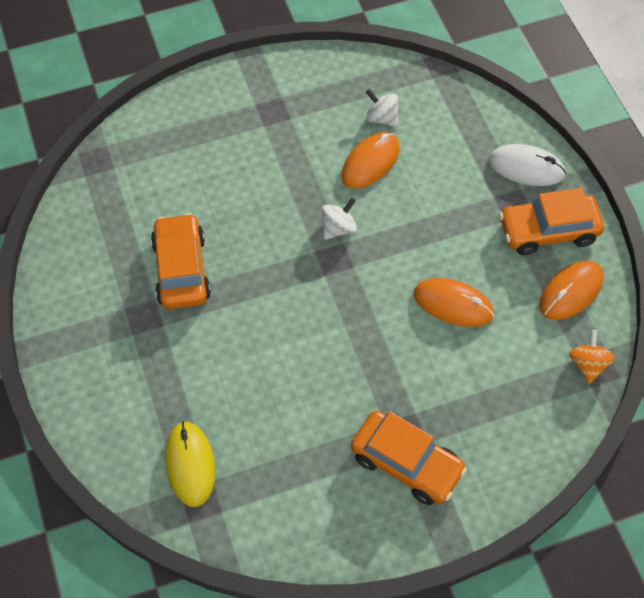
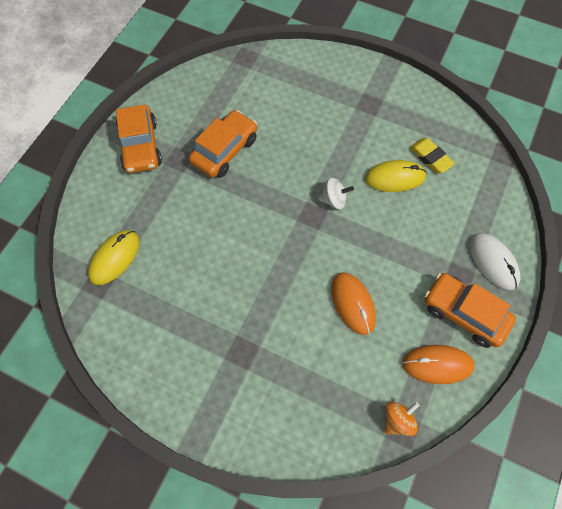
camera: 45 degrees right, 5 degrees up
(370, 162) = (395, 178): orange mouse -> yellow mouse
(381, 118) = (430, 157): white spinning top -> yellow eraser
(406, 463) = (223, 370): orange car -> orange car (140, 146)

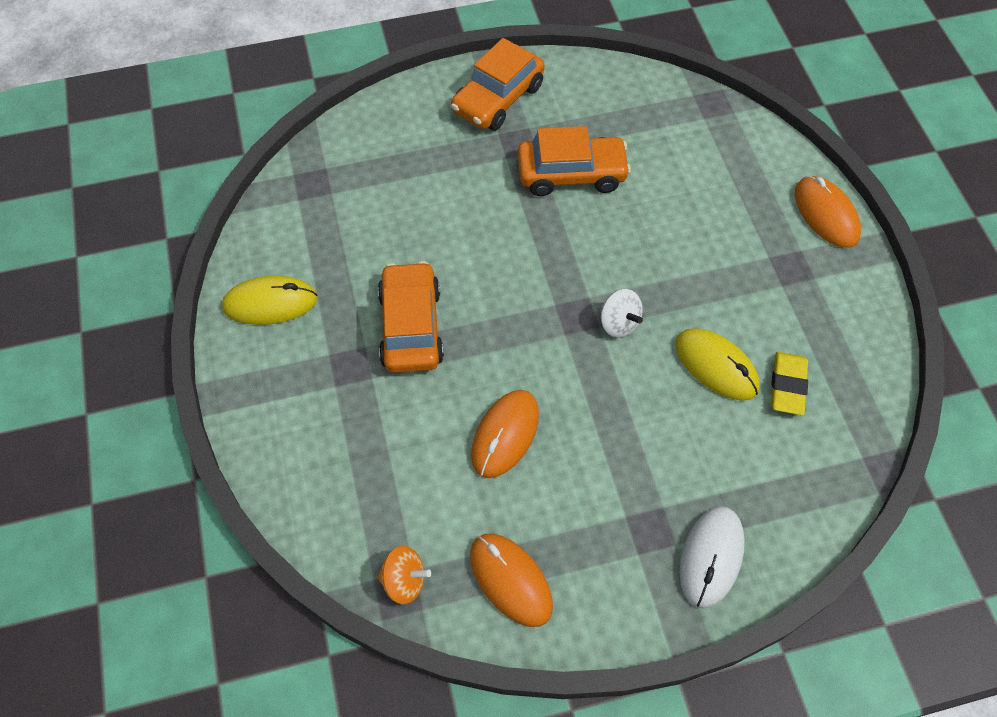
camera: 50 degrees right, 5 degrees down
(115, 258) = (351, 176): yellow mouse -> yellow mouse (270, 303)
(353, 67) = (826, 214): none -> orange mouse
(464, 313) = (606, 568): orange car -> orange car (411, 327)

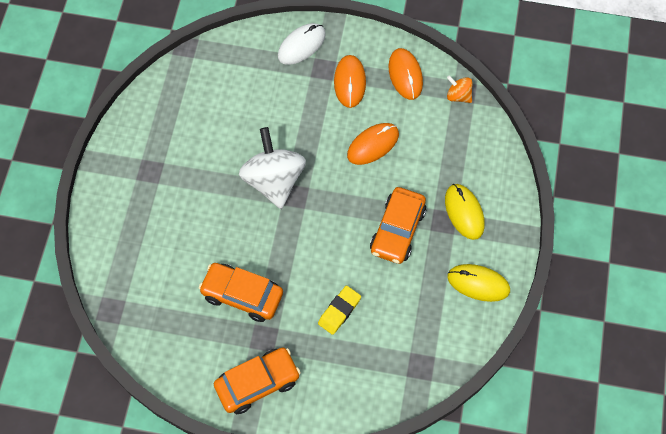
camera: 155 degrees left, 5 degrees up
(619, 323) = (274, 180): white spinning top -> white spinning top, size x2.12
(716, 366) = (235, 133): yellow mouse -> yellow mouse (464, 212)
(787, 386) = (204, 106): yellow eraser -> yellow eraser (339, 311)
(826, 214) = (102, 195): orange mouse -> orange mouse (349, 82)

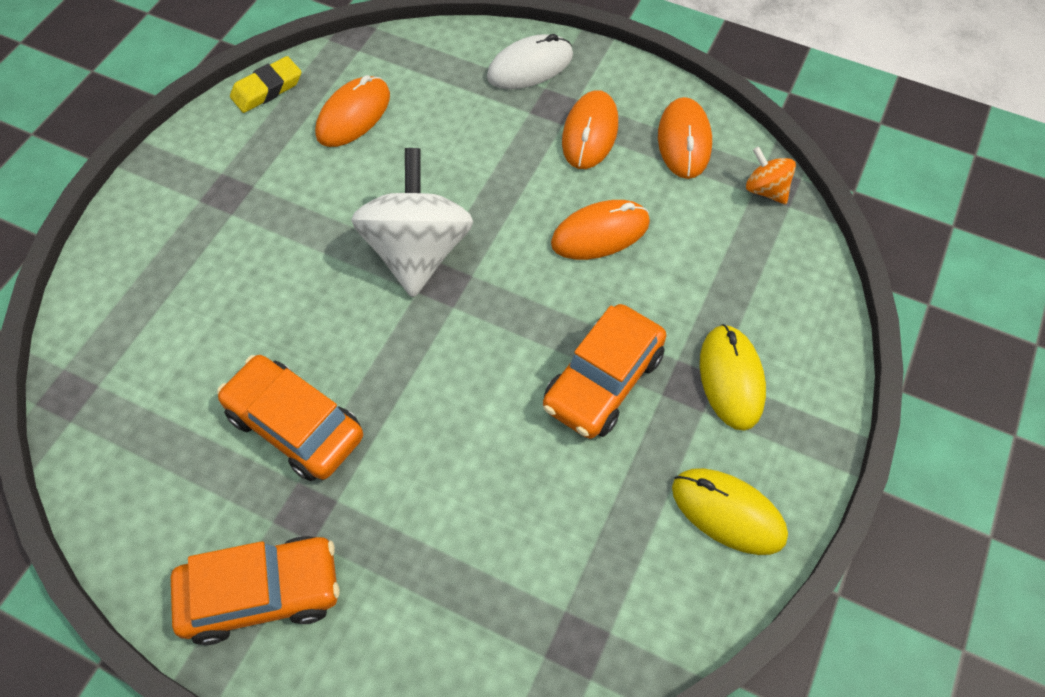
camera: 15 degrees right, 5 degrees down
(206, 103) = (353, 115): none -> orange mouse
(339, 311) = (456, 497): yellow eraser -> yellow eraser (267, 89)

